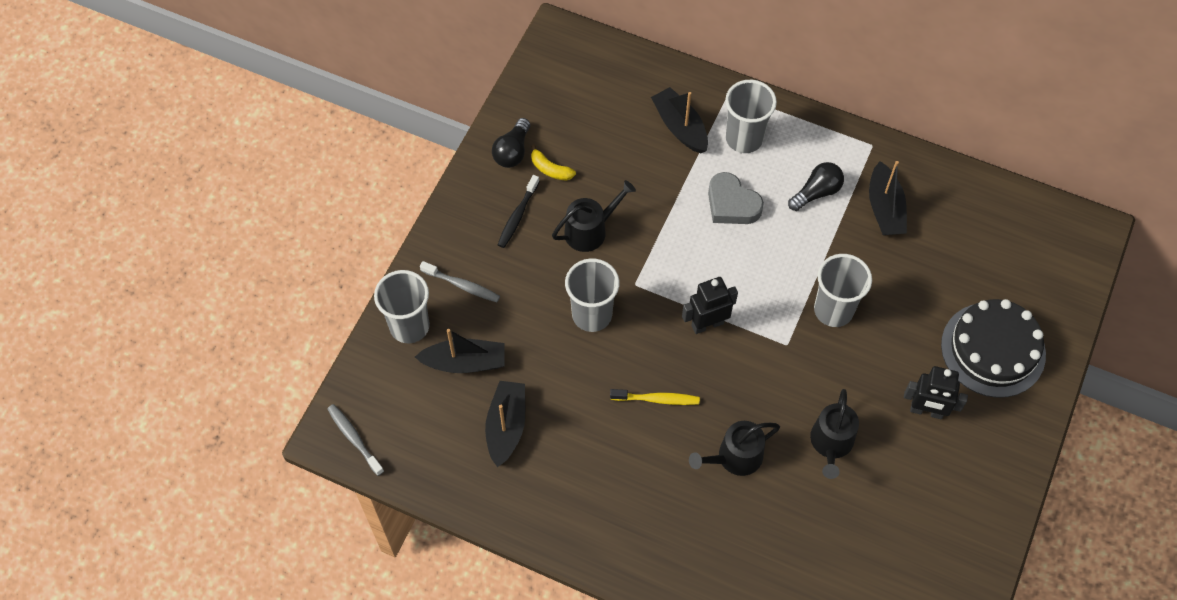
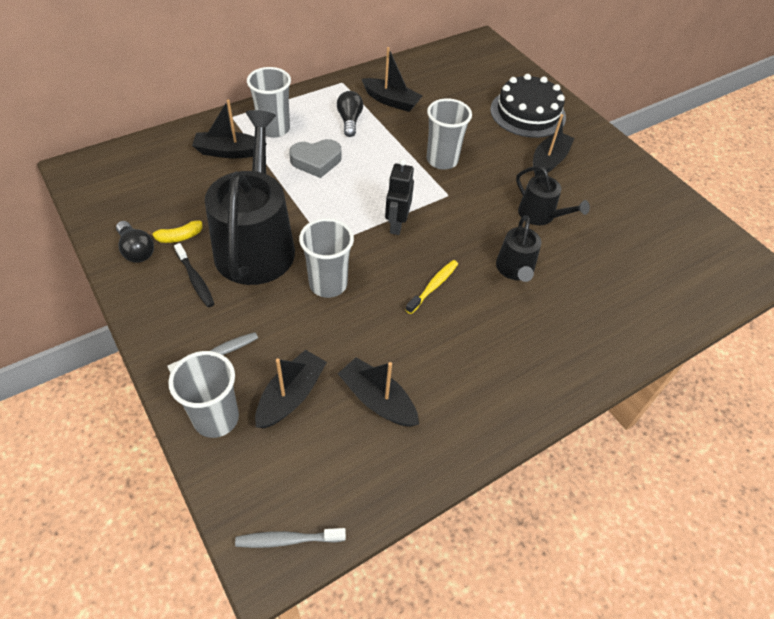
camera: 60 degrees left, 10 degrees down
(590, 230) = (256, 244): black watering can -> black watering can, size x2.04
(926, 411) = (548, 161): black robot -> black boat

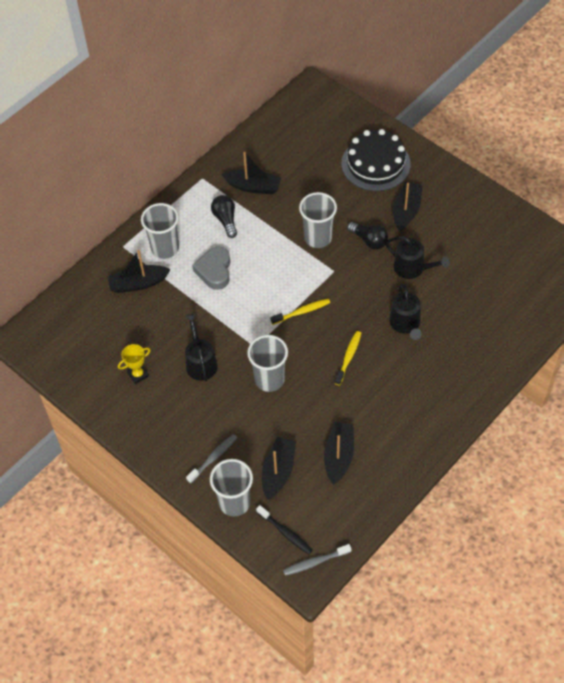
camera: 10 degrees left, 5 degrees up
(136, 250) = (111, 396): black light bulb -> black light bulb (369, 240)
(179, 237) = (138, 374): yellow banana -> yellow trophy
(195, 280) = (169, 406): black toothbrush -> black toothbrush (285, 533)
(256, 244) = (200, 362): black watering can -> black watering can, size x0.49
(316, 161) = (214, 271): grey heart -> grey heart turned 120 degrees clockwise
(378, 400) = (339, 456): black boat -> black boat turned 75 degrees clockwise
(396, 224) = (302, 312): black robot -> yellow toothbrush

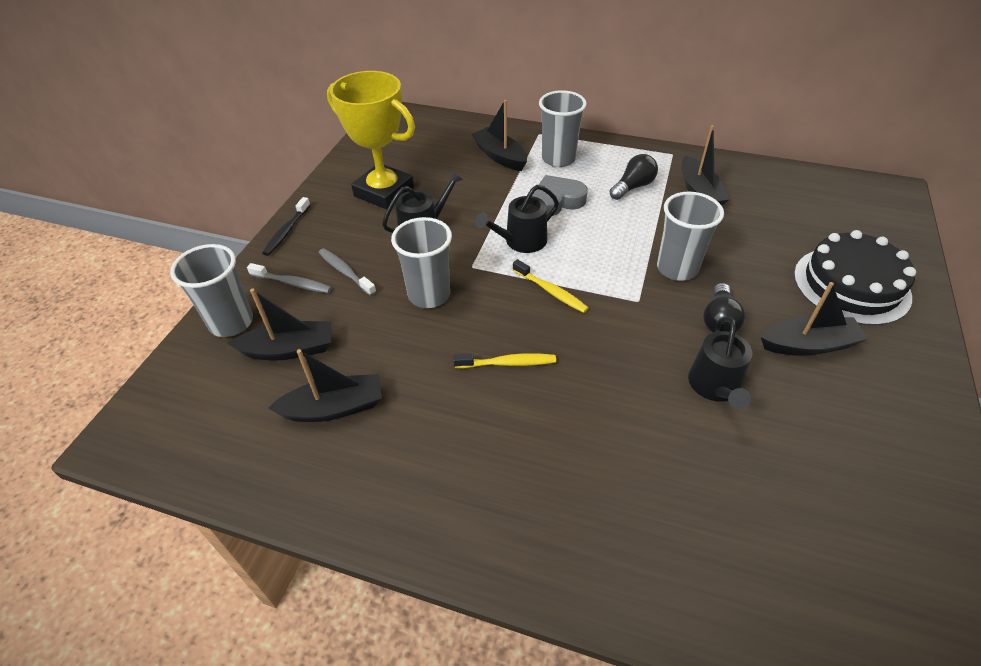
camera: 65 degrees right, 10 degrees down
(138, 374) = (384, 192): yellow trophy -> yellow trophy, size x2.28
(285, 533) = (192, 389): black toothbrush -> black toothbrush (286, 231)
(315, 562) = (145, 439): grey toothbrush -> grey toothbrush (345, 272)
(405, 324) = (608, 412): black watering can -> black watering can (521, 241)

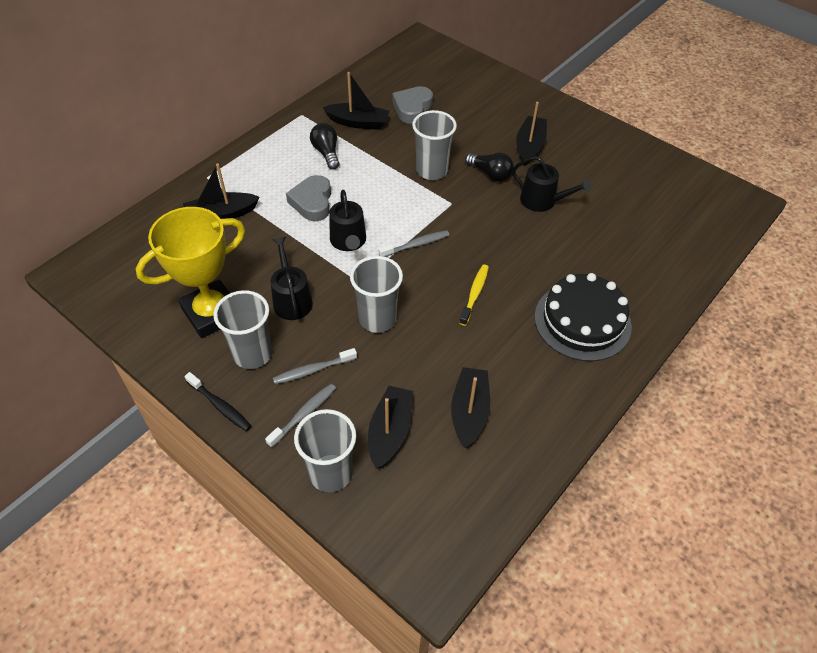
camera: 70 degrees left, 5 degrees up
(551, 291) = (416, 245): yellow toothbrush -> grey toothbrush
(558, 159) = (255, 179): grey cup -> grey cup (252, 354)
(765, 222) = (412, 108): none -> grey heart
(851, 285) = (492, 104): black cake -> black cake (582, 321)

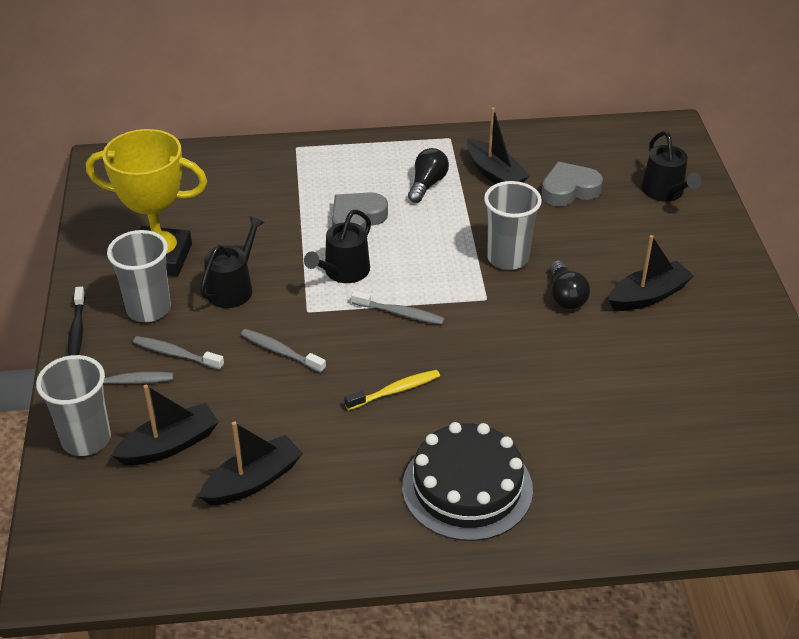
camera: 45 degrees right, 10 degrees down
(221, 214) = (268, 184): black boat -> none
(377, 319) = (280, 351): grey cup -> grey toothbrush
(542, 201) = (586, 355): black watering can -> black watering can (665, 192)

